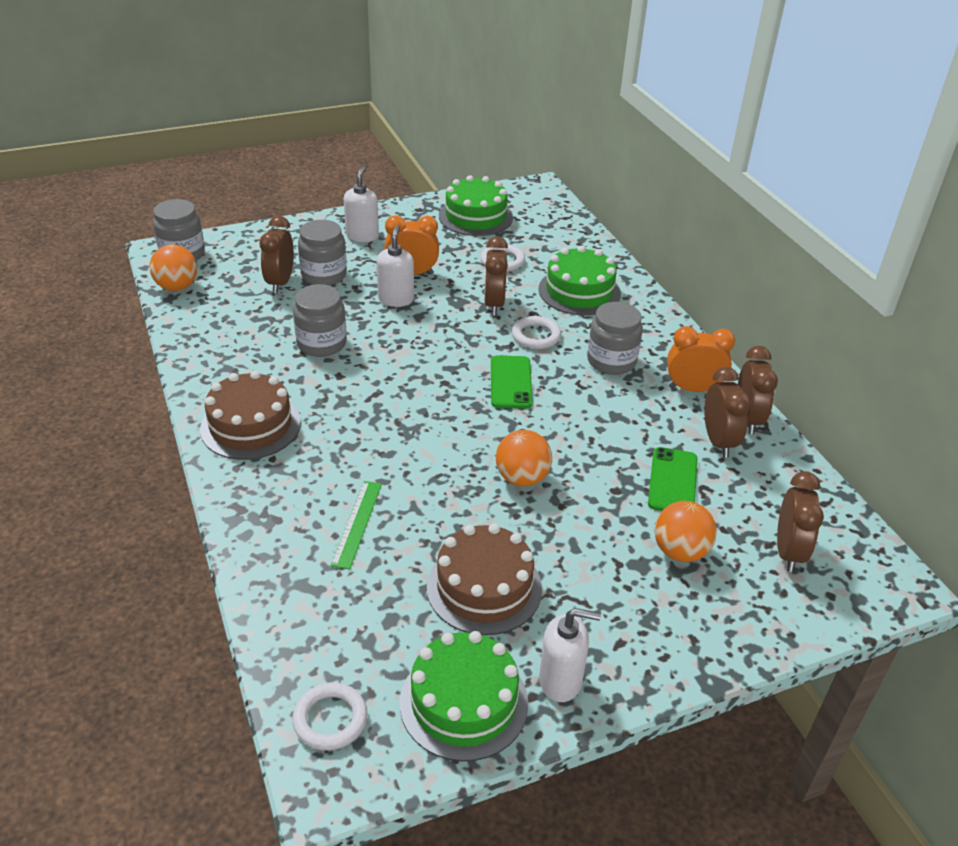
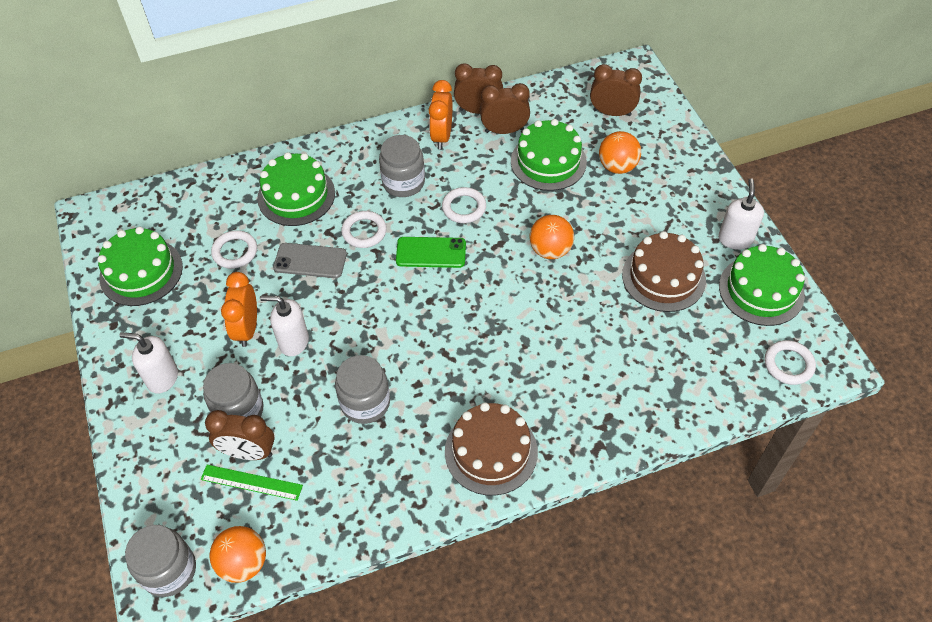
camera: 85 degrees left, 15 degrees up
(357, 523) = (608, 359): green ruler -> green ruler (251, 482)
(494, 304) = (310, 261): brown clock -> grey phone
(581, 407) = (464, 207): none -> white ring
(673, 481) = (548, 161): green phone -> green cake

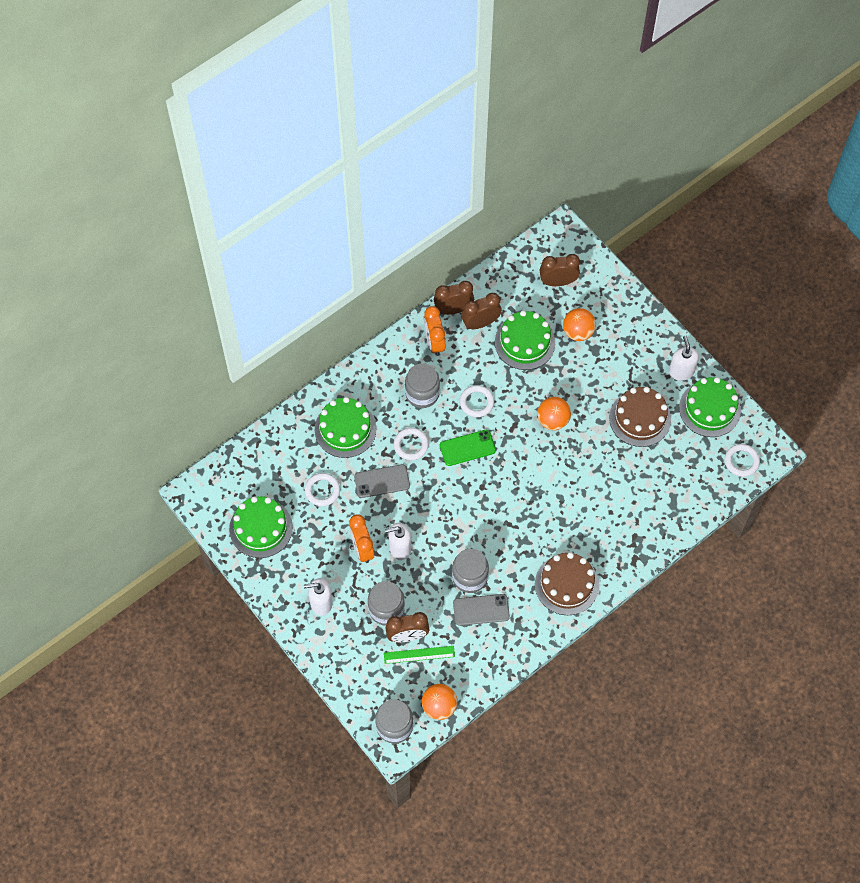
camera: 20 degrees left, 10 degrees up
(361, 449) = (481, 610): none -> grey phone

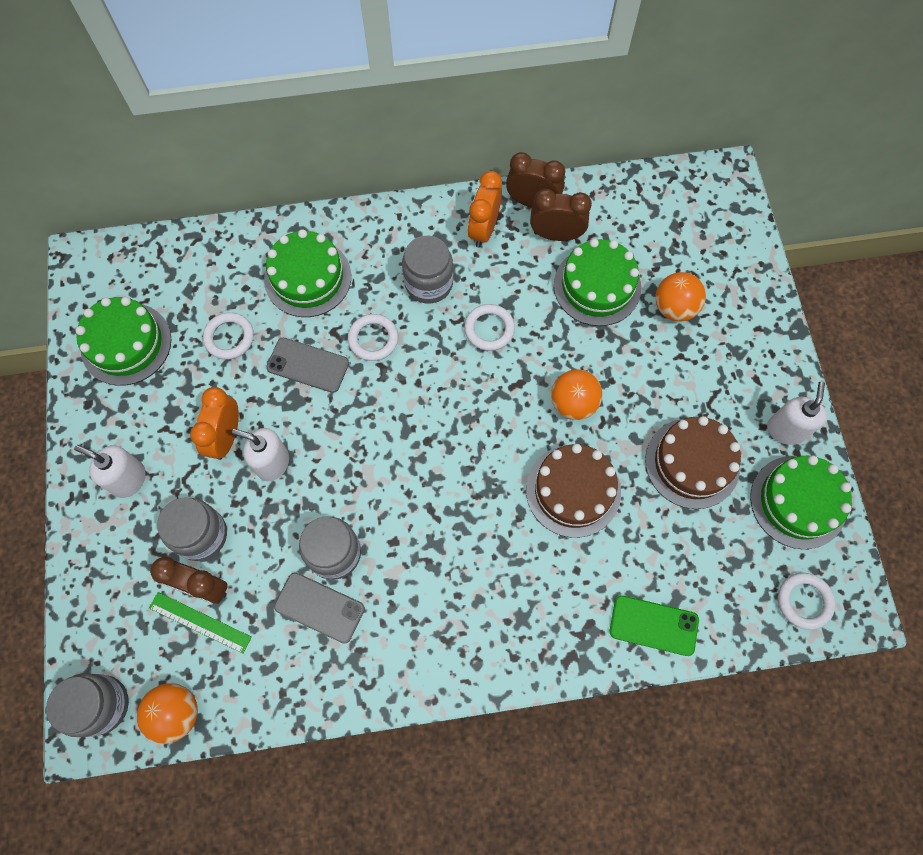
camera: 30 degrees right, 5 degrees up
(467, 448) = (441, 380): green phone -> green phone (653, 625)
(558, 282) = (685, 233): brown clock -> none
(566, 584) = (455, 639): brown cake -> brown cake (573, 490)

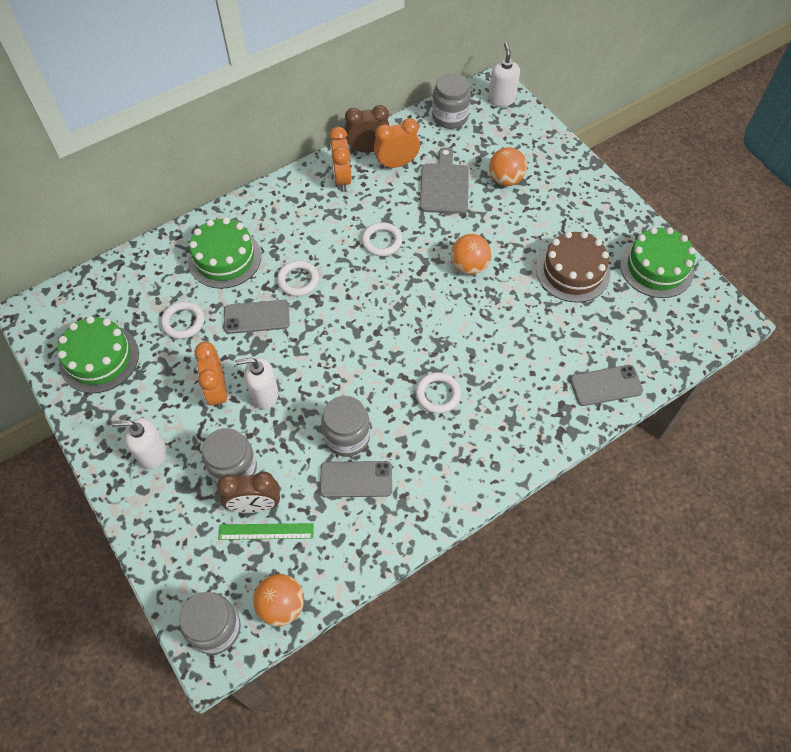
camera: 25 degrees left, 10 degrees down
(428, 283) = (320, 228): grey jar -> grey jar (450, 117)
(556, 235) = (396, 164): brown clock -> orange clock
(573, 490) = (500, 322): brown cake -> none
(597, 286) = (444, 186): green cake -> grey cutting board
(653, 625) = (606, 385): green phone -> grey phone
(785, 429) = (623, 226): white soap dispenser -> white soap dispenser (501, 99)
(804, 601) = (696, 327): white ring -> white ring (437, 394)

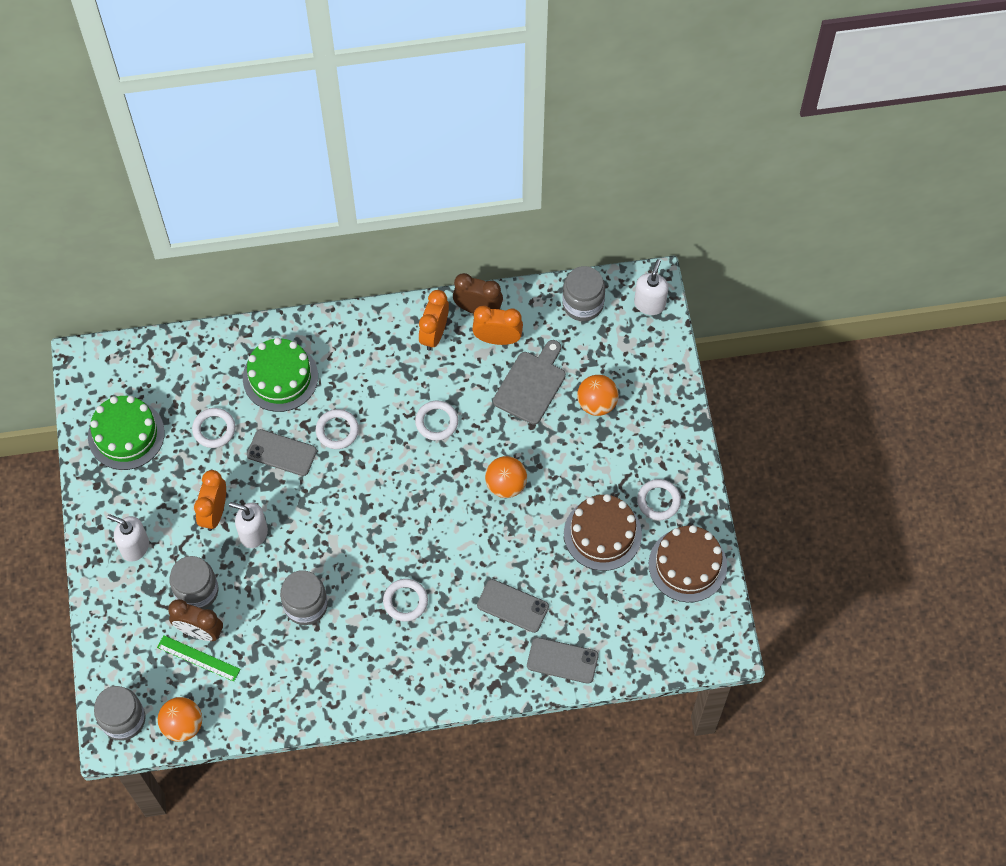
camera: 25 degrees right, 5 degrees up
(356, 479) = (294, 647): grey phone -> grey phone (512, 606)
(601, 230) = (658, 501): none -> white ring
(656, 267) = (687, 565): green cake -> brown cake

